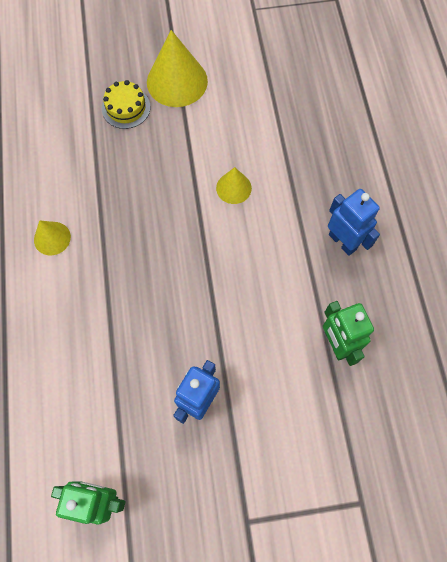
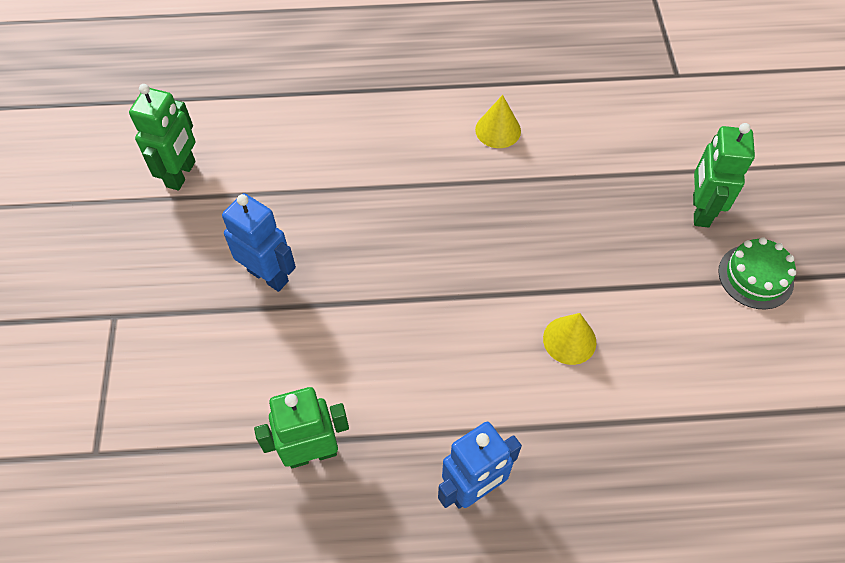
camera: 95 degrees right, 10 degrees down
(126, 108) = (700, 210): yellow cake -> green robot
(177, 81) = (755, 276): yellow cone -> green cake

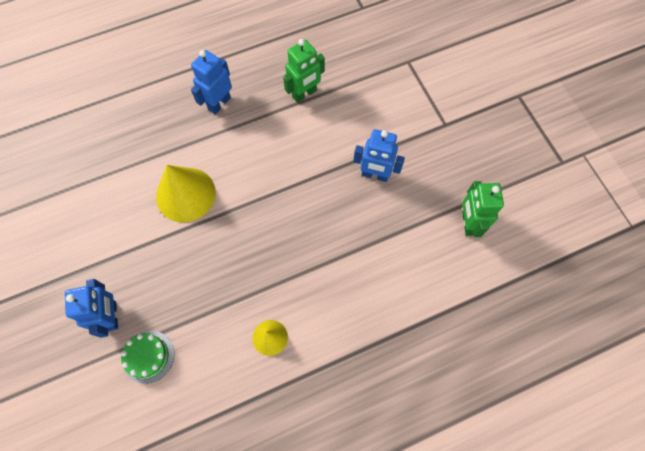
camera: 160 degrees right, 10 degrees up
(569, 340) = (185, 194): yellow cone -> yellow cone, size x1.85
(700, 210) = (112, 316): green robot -> blue robot
(755, 276) = (73, 275): green cake -> green cake (148, 356)

